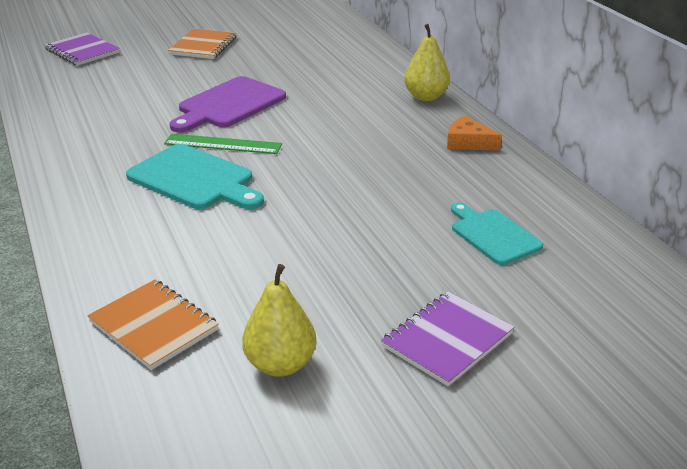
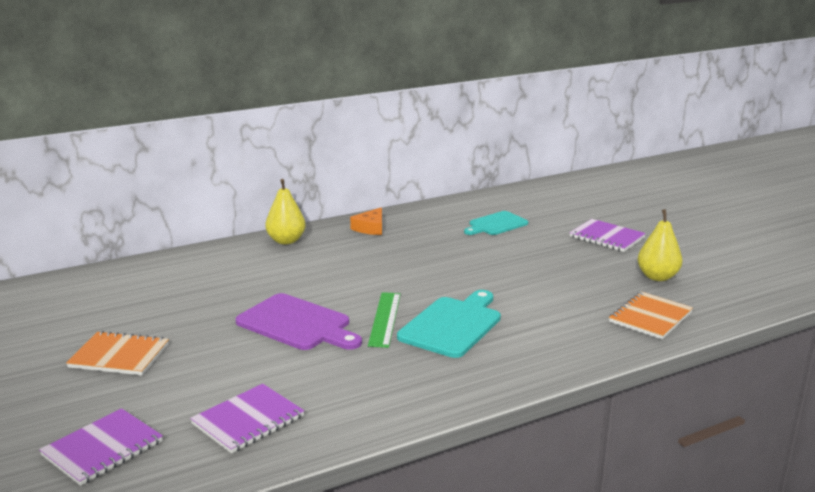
camera: 95 degrees left, 10 degrees down
(83, 90) = (248, 420): none -> purple notebook

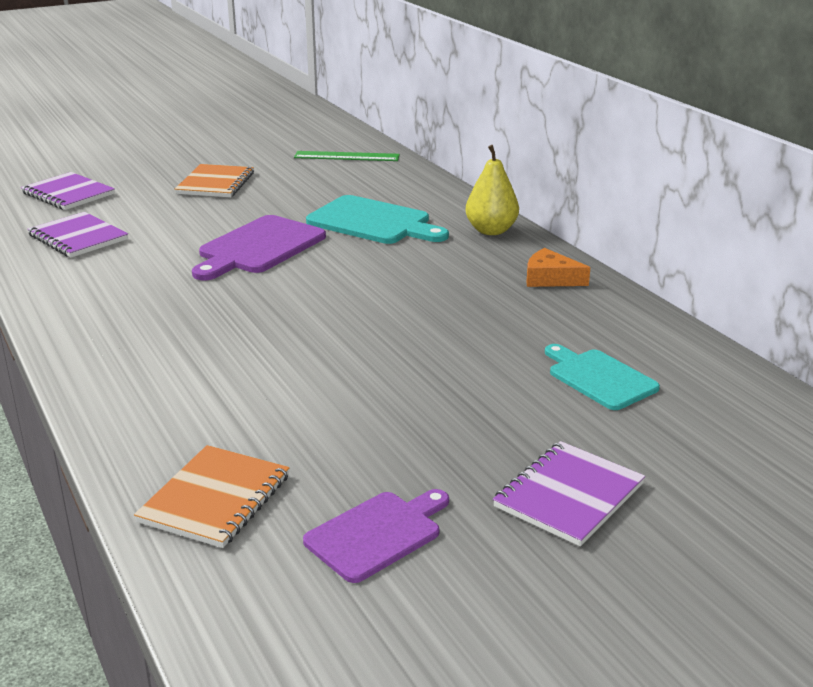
camera: 90 degrees right, 5 degrees up
(384, 319) = (260, 291): green ruler -> green ruler (347, 156)
(452, 325) = (233, 332): turquoise cutting board -> turquoise cutting board (373, 222)
(650, 317) = (215, 499): orange notebook -> orange notebook turned 75 degrees clockwise
(657, 277) = (377, 533): yellow pear -> purple cutting board

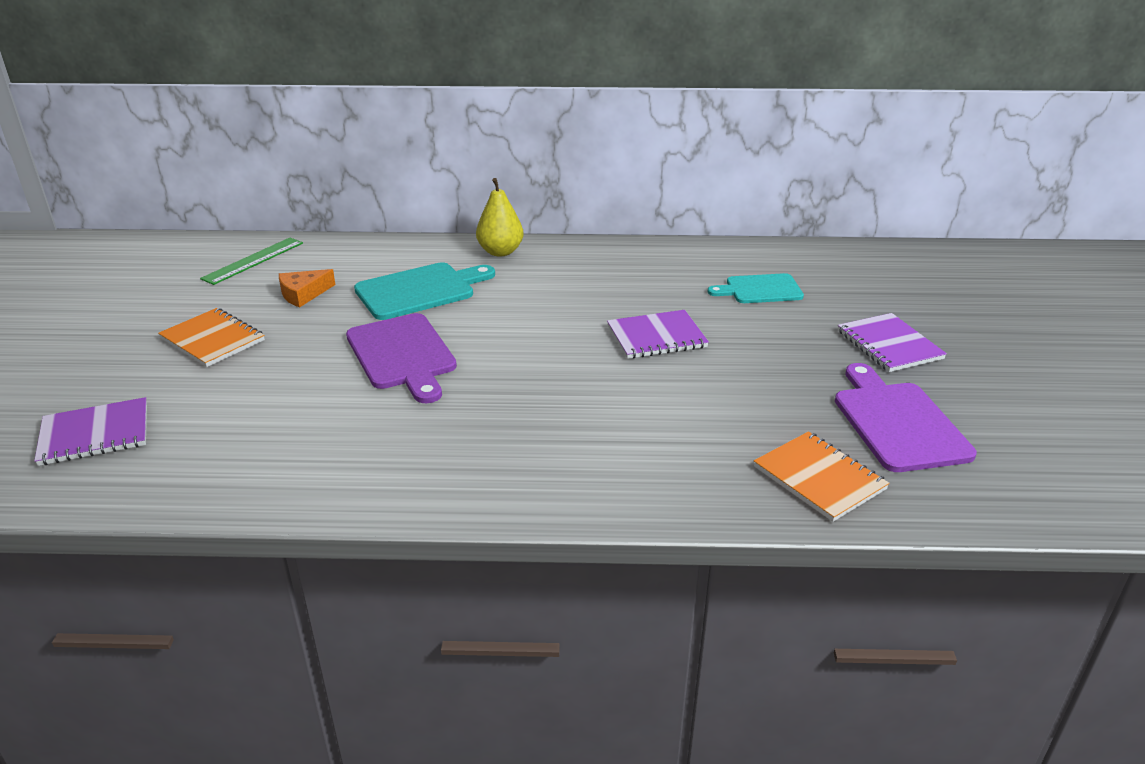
camera: 60 degrees left, 5 degrees up
(78, 237) = (238, 451): purple notebook -> purple notebook (656, 337)
(377, 533) = (897, 422): purple cutting board -> purple cutting board, size x1.52
(550, 278) = (606, 258): orange cheese -> orange cheese (303, 294)

